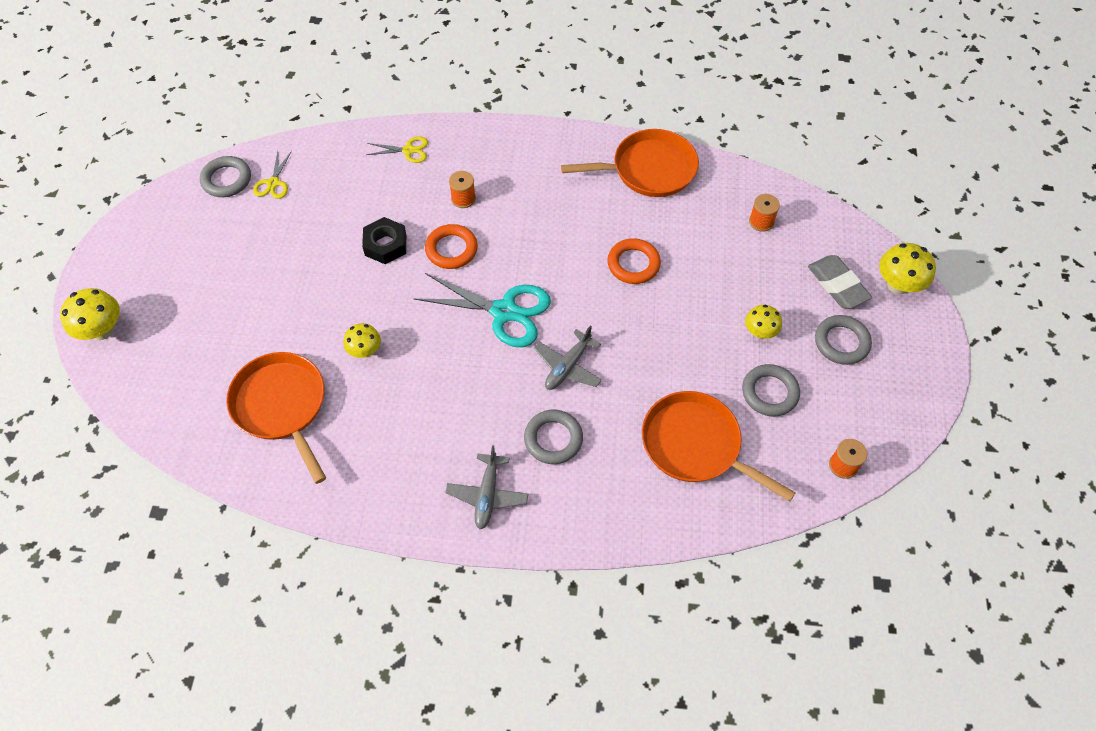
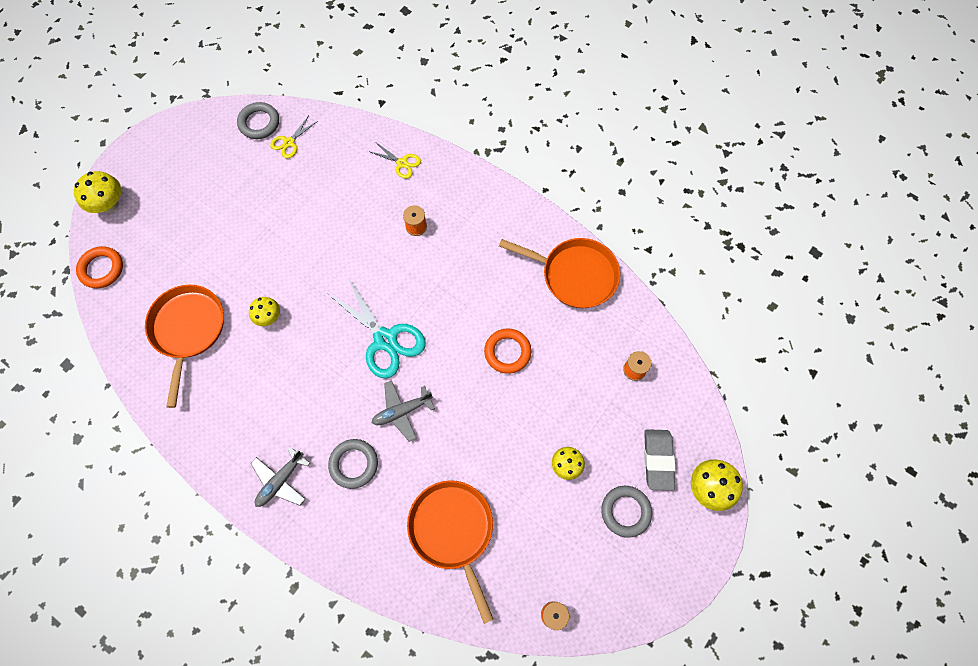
camera: 30 degrees right, 10 degrees up
(385, 245) = (336, 237): black nut -> none
(451, 249) = (380, 266): orange ring -> orange ring (101, 269)
(769, 392) = (538, 521): grey ring -> none

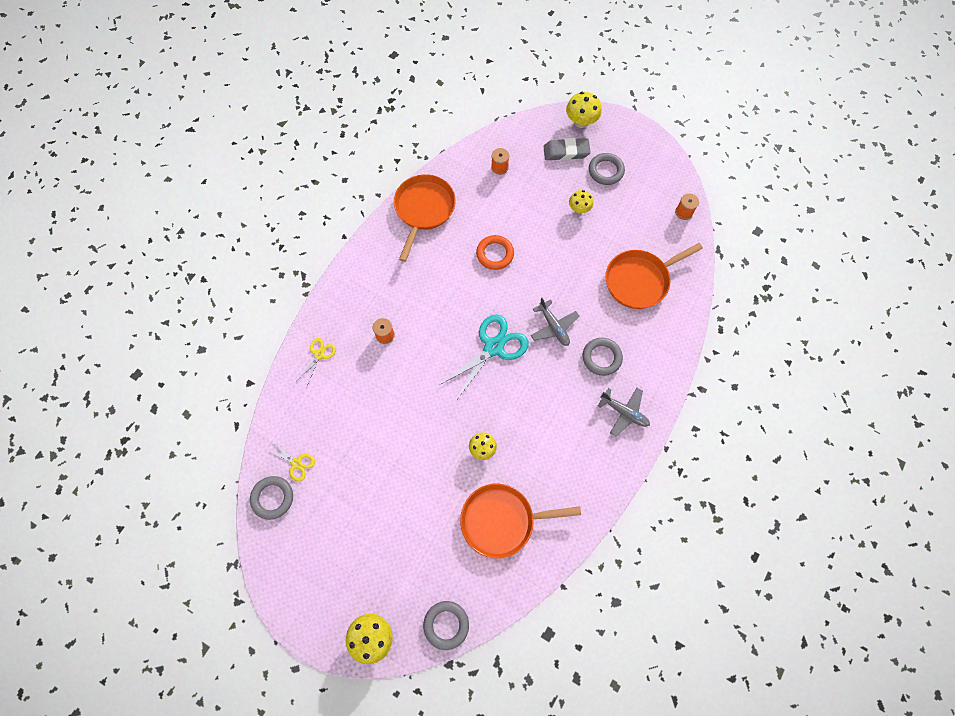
camera: 95 degrees left, 0 degrees up
(101, 269) = (446, 625): orange ring -> grey ring

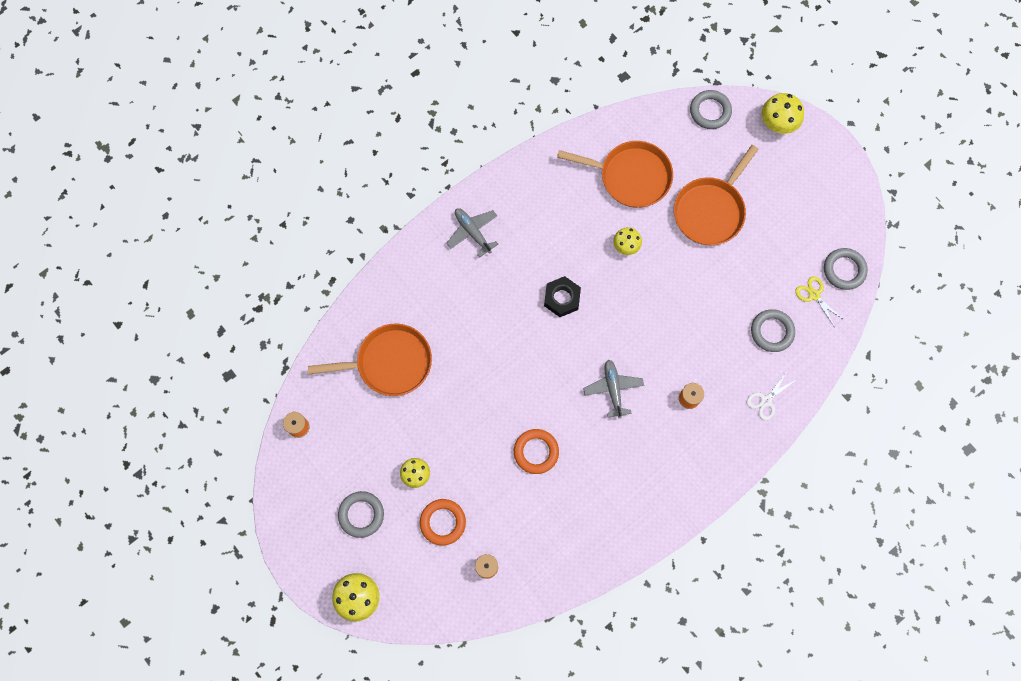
camera: 160 degrees left, 5 degrees up
(319, 354) = (766, 401): yellow scissors -> white scissors
(423, 209) = (599, 540): orange pan -> orange pan (710, 210)
(494, 347) = (577, 344): turquoise scissors -> none
(521, 381) = (562, 298): none -> black nut
(544, 185) = (443, 522): none -> orange ring
(553, 327) = (505, 344): grey plane -> grey plane (613, 389)
(566, 152) = (397, 559): grey eraser -> none
(601, 357) = (470, 293): grey ring -> grey ring (772, 331)

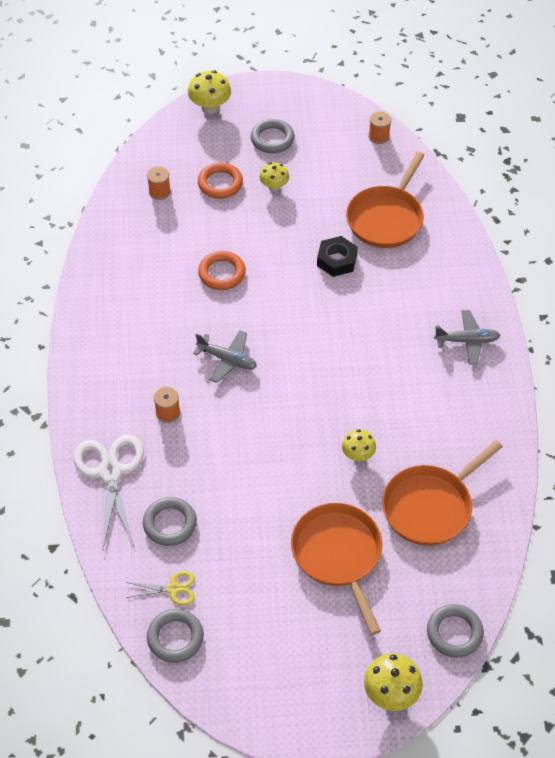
camera: 125 degrees right, 20 degrees down
(562, 298) = (346, 372): black nut -> black nut (336, 260)
(766, 401) = (110, 472): white scissors -> white scissors, size x1.96

